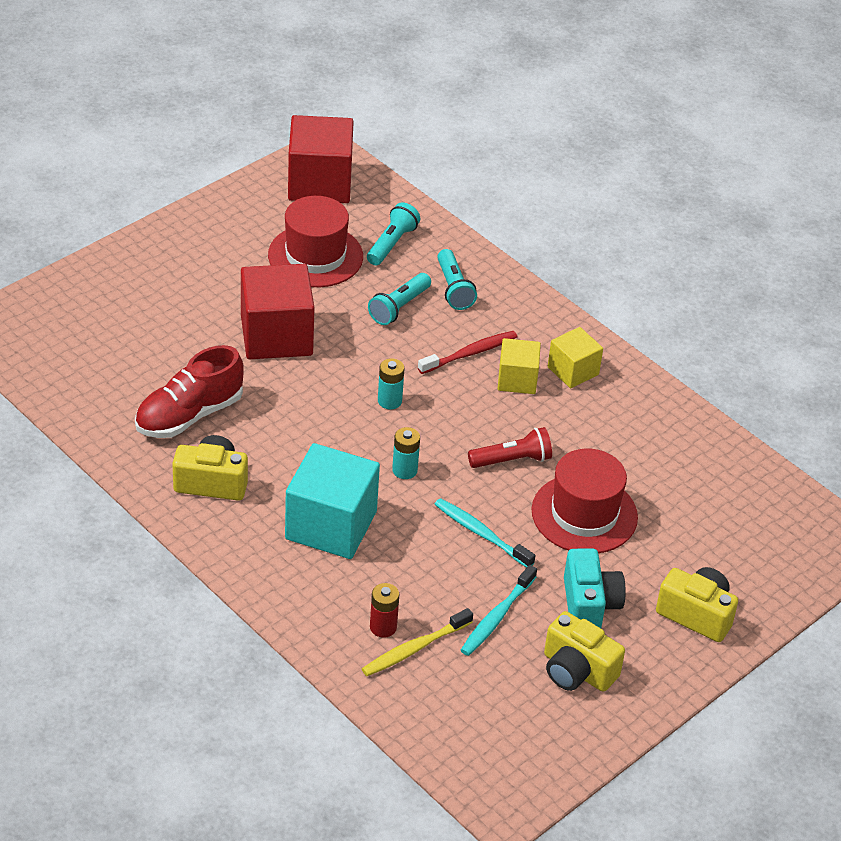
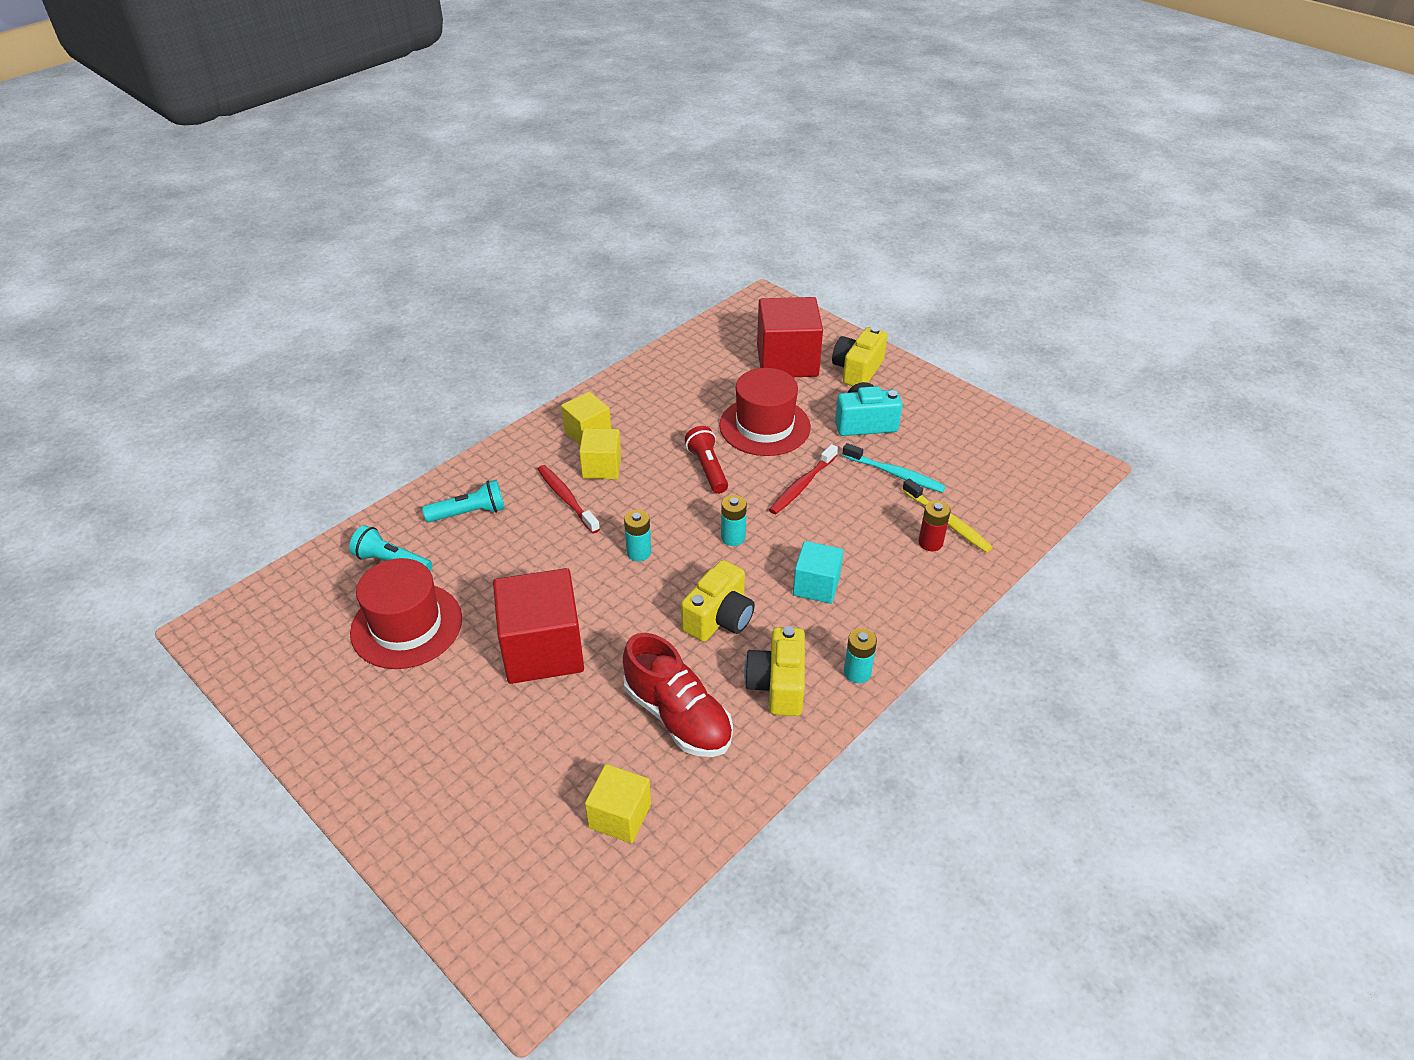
camera: 90 degrees left, 0 degrees up
(100, 376) = (620, 816): none -> yellow cube
(217, 539) = (857, 672): none -> turquoise battery
(320, 183) = (272, 631): red cube -> red cube (787, 361)
(331, 525) = (816, 585): turquoise cube -> turquoise cube, size x0.57
(399, 307) = (497, 552): turquoise flashlight -> none
(481, 533) = (802, 485): turquoise toothbrush -> red toothbrush
(577, 671) = (936, 430): yellow camera -> yellow camera (719, 618)

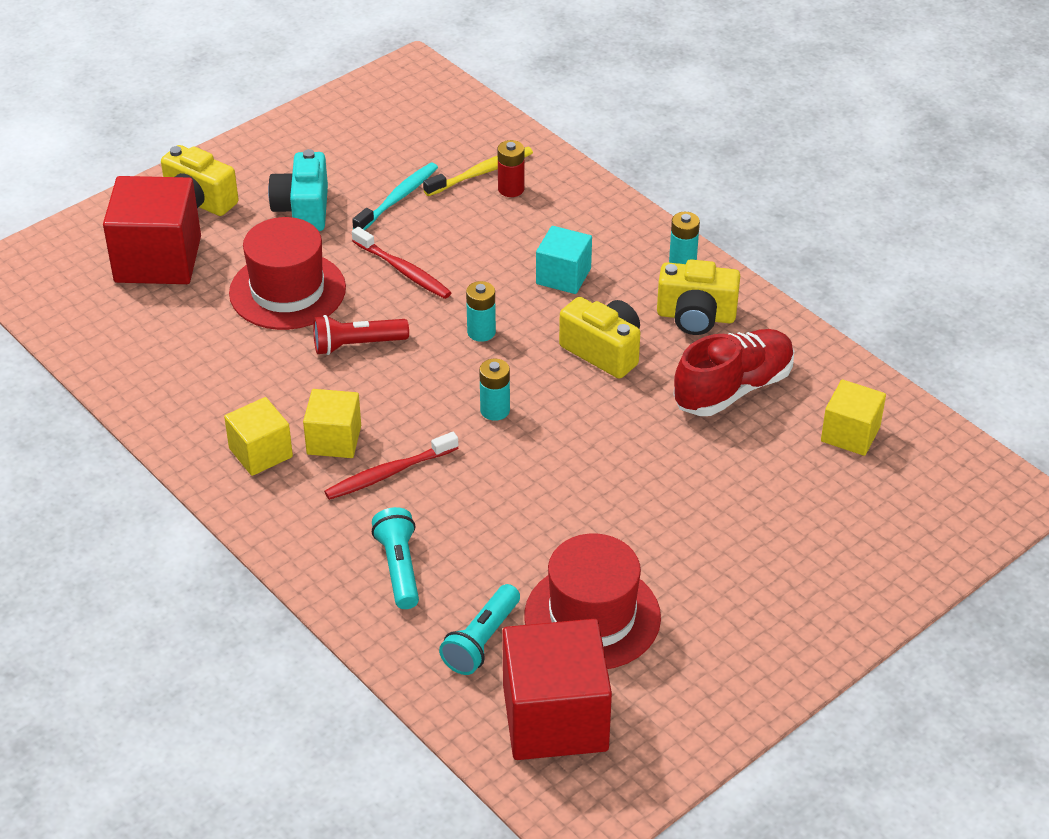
camera: 85 degrees left, 0 degrees up
(543, 649) = (638, 492): red cube -> red cube (555, 718)

